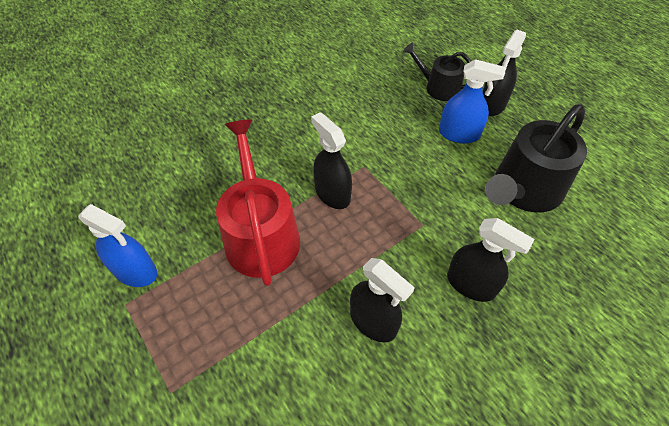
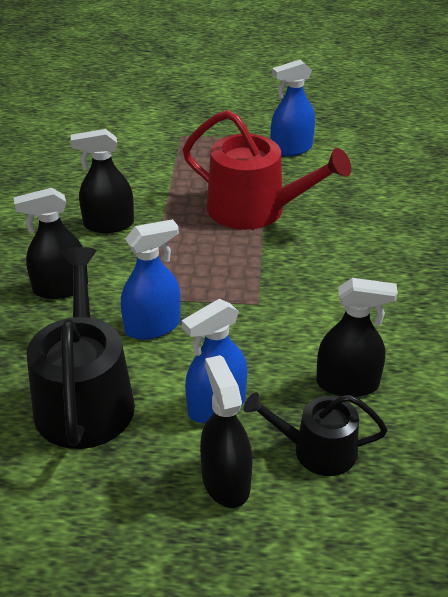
camera: 130 degrees right, 15 degrees down
(332, 194) = (249, 265): black spray bottle -> black spray bottle (347, 384)
(438, 87) = (316, 450): black watering can -> black watering can turned 150 degrees counterclockwise
(441, 202) = (152, 326): none -> blue spray bottle

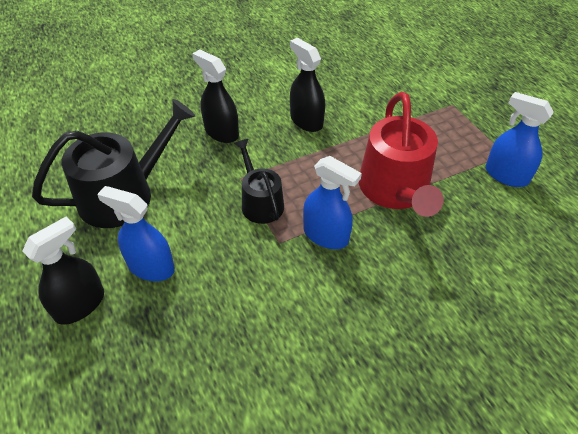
camera: 60 degrees right, 10 degrees up
(152, 326) = (213, 195): blue spray bottle -> blue spray bottle (326, 235)
(316, 450) = (134, 349): black watering can -> black watering can (260, 202)
(347, 384) = (219, 341): black spray bottle -> none

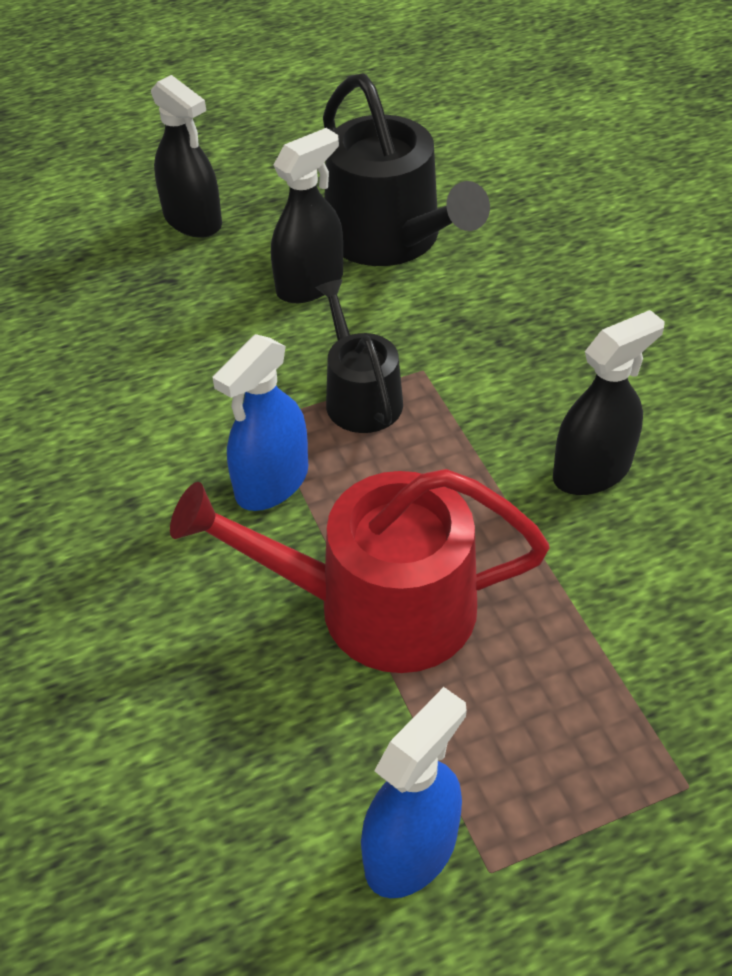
camera: 95 degrees right, 0 degrees up
(151, 267) = (242, 278): blue spray bottle -> none
(221, 132) = (547, 342): black spray bottle -> black spray bottle (310, 284)
(260, 202) = (360, 396): black watering can -> black watering can turned 90 degrees counterclockwise

